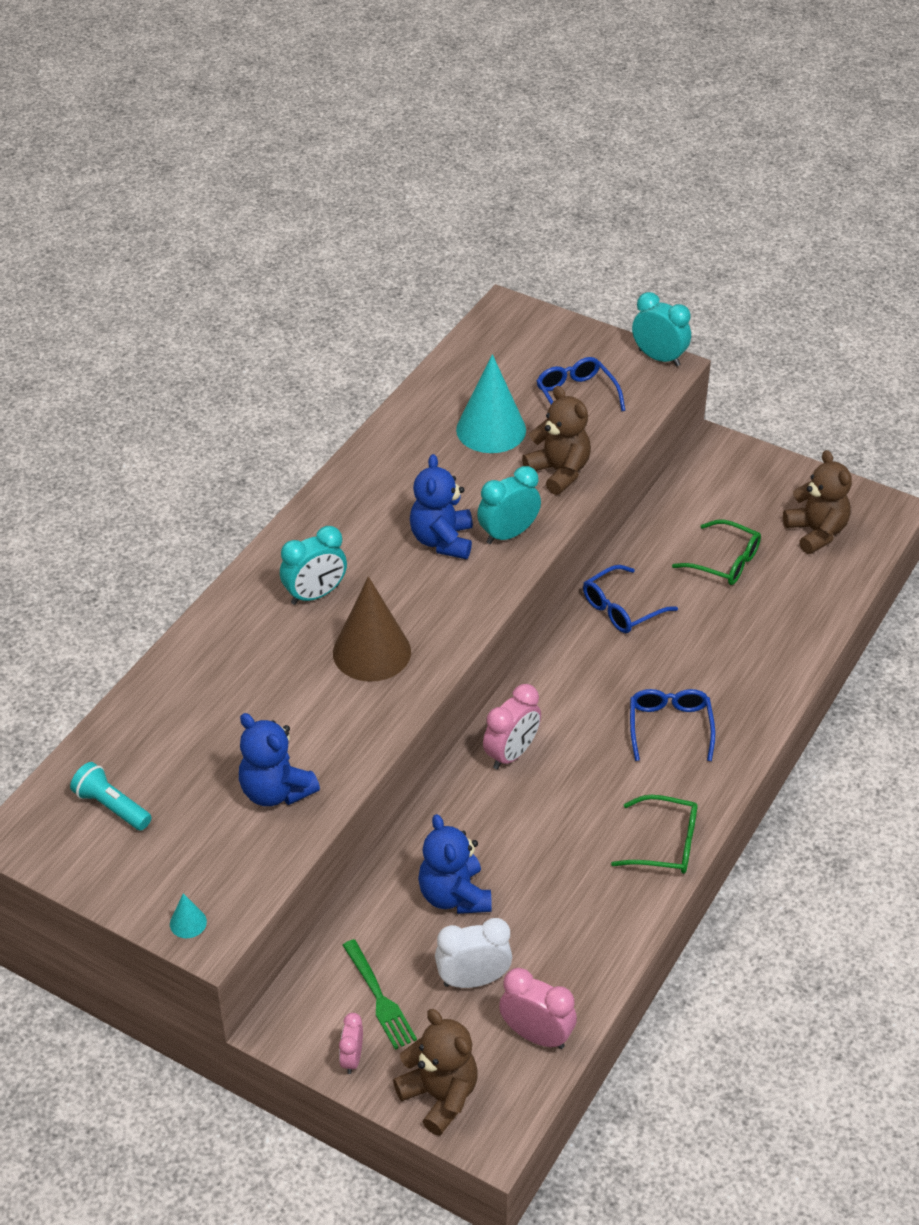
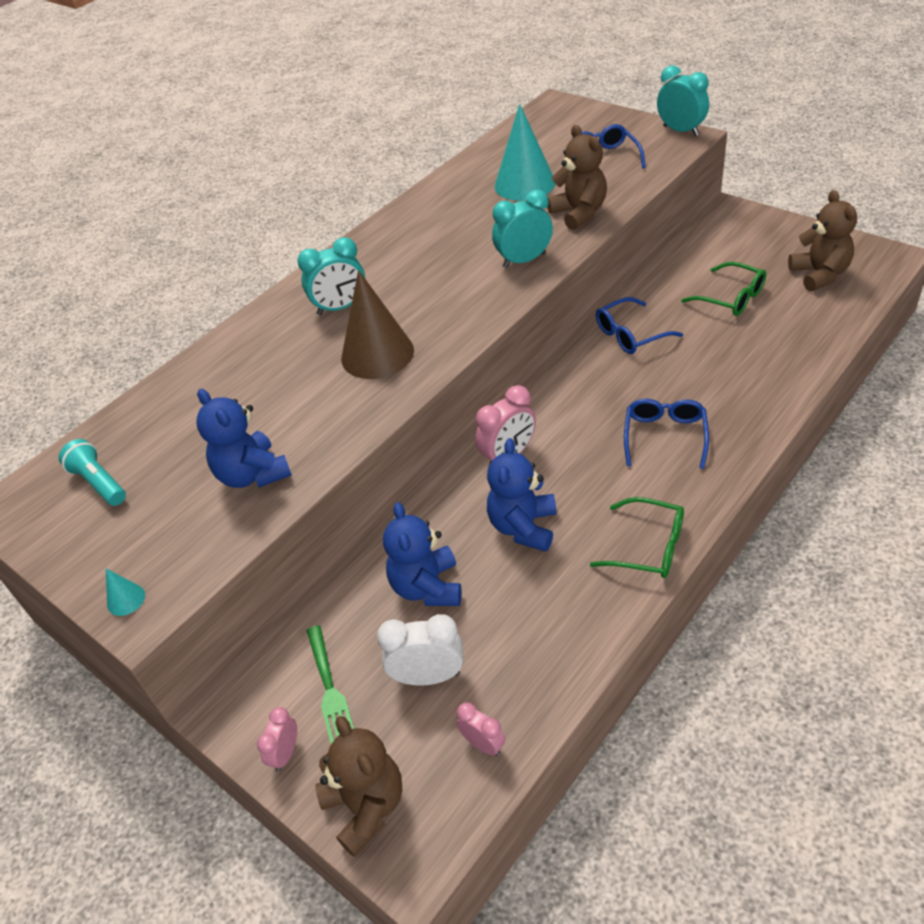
camera: 15 degrees right, 0 degrees up
(442, 540) = (463, 265): blue teddy bear -> blue teddy bear (523, 527)
(536, 1035) = (483, 744): pink clock -> pink clock, size x0.60

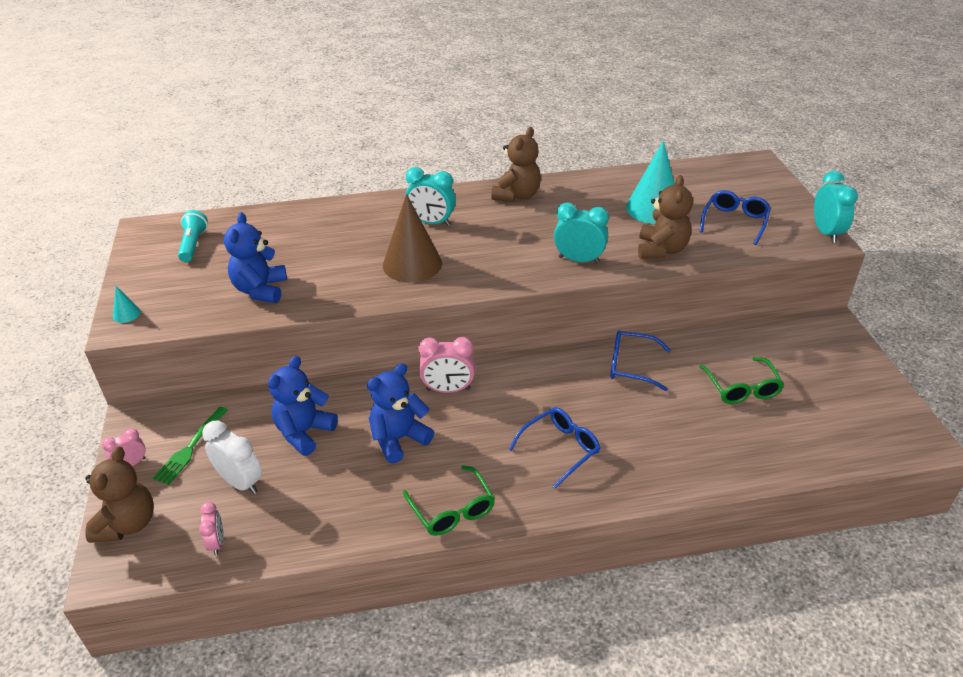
camera: 35 degrees right, 5 degrees down
(819, 275) = (840, 417): brown teddy bear -> brown teddy bear (517, 196)

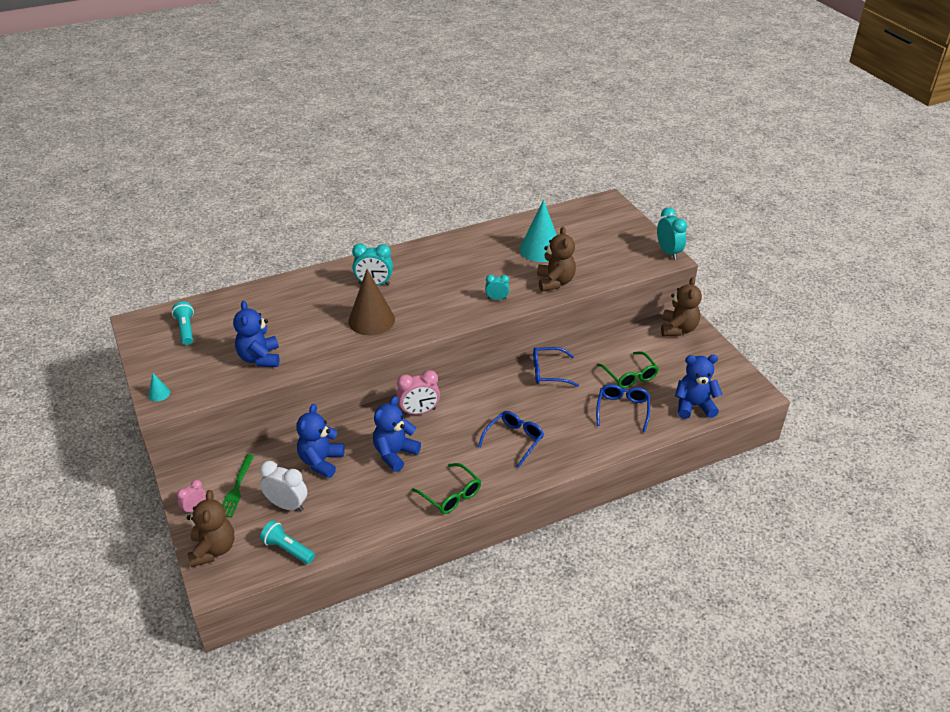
camera: 15 degrees left, 0 degrees up
(217, 543) = (287, 549): pink clock -> turquoise flashlight
(517, 196) = (433, 252): brown teddy bear -> brown teddy bear (678, 329)
(579, 260) = (497, 298): turquoise clock -> turquoise clock, size x0.60
(735, 222) = (602, 252): blue glasses -> blue glasses (622, 409)
(826, 445) = (694, 406): none -> blue teddy bear

